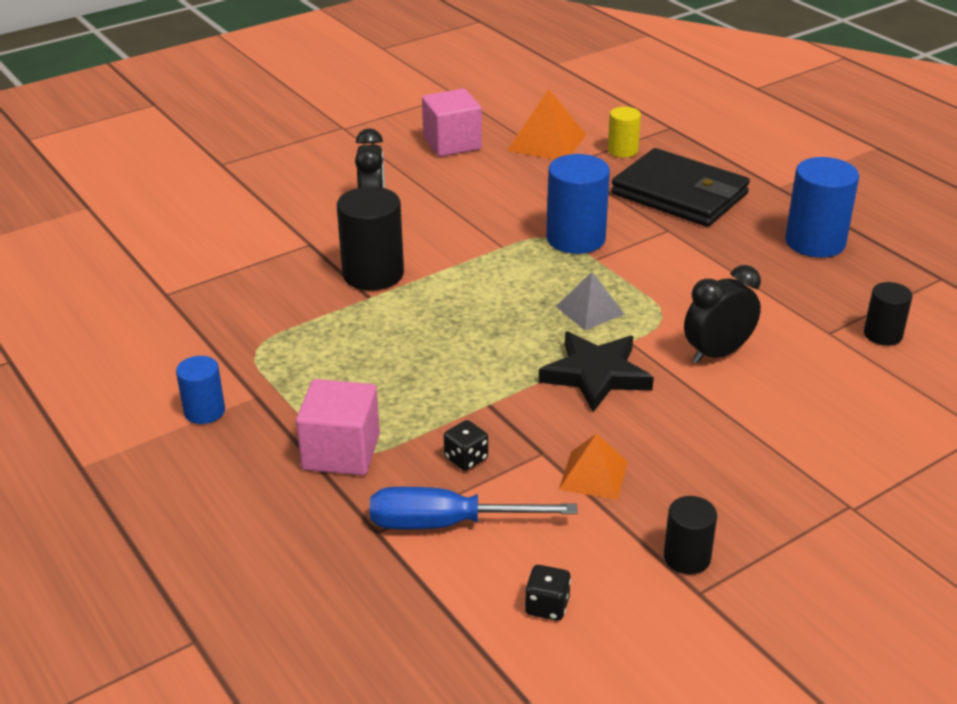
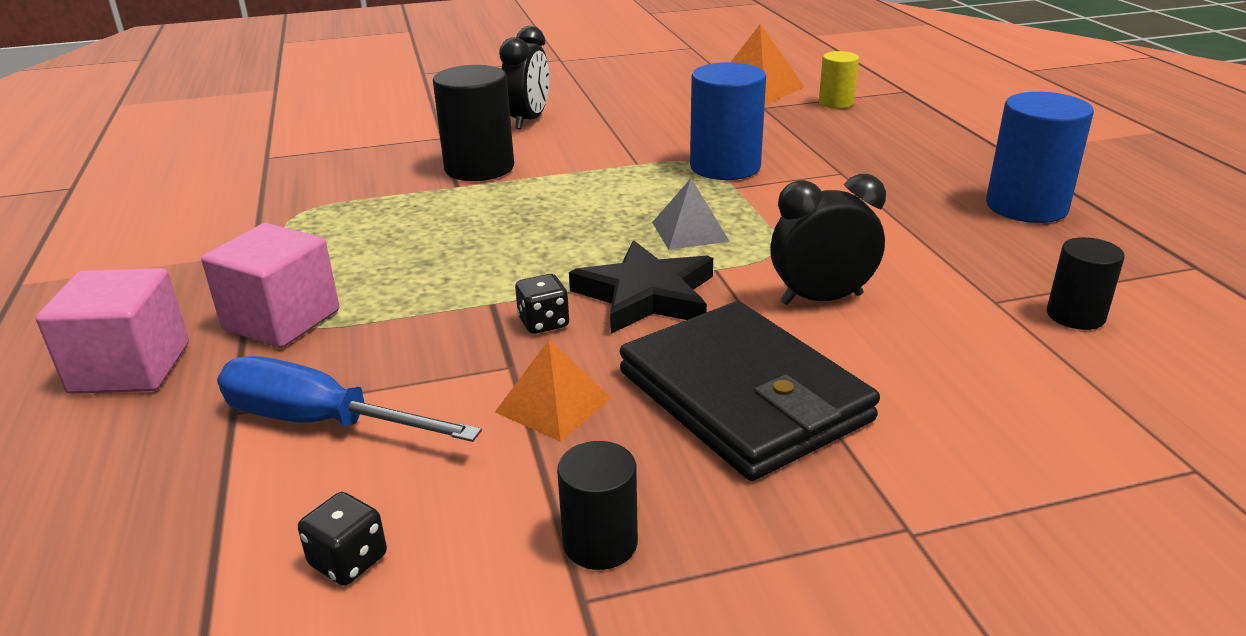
camera: 20 degrees right, 5 degrees down
(204, 411) = (188, 257): blue cylinder -> none
(452, 143) = (656, 80): pink cube -> pink cube (130, 368)
(466, 458) = (412, 354): black dice -> black dice (543, 323)
(680, 194) = (878, 144): black wallet -> black wallet (744, 396)

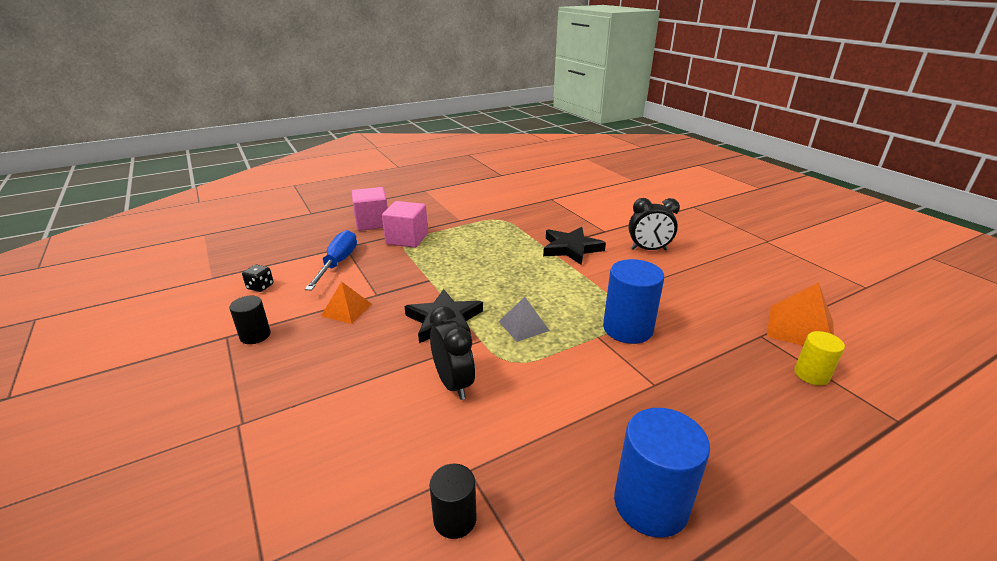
camera: 75 degrees right, 0 degrees up
(479, 168) = (571, 248): black cylinder -> black star
(543, 323) = (413, 296): black dice -> none
(744, 396) = (351, 362): black wallet -> none

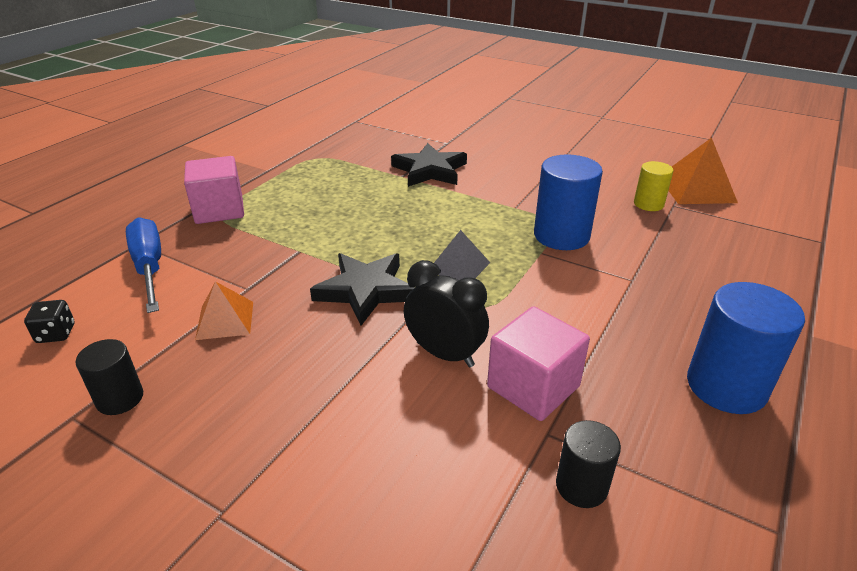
camera: 30 degrees left, 5 degrees up
(372, 223) = (147, 202): pink cube -> pink cube (533, 387)
(648, 249) = (507, 151): black clock -> none
(811, 375) = (738, 226): yellow cylinder -> yellow cylinder (648, 204)

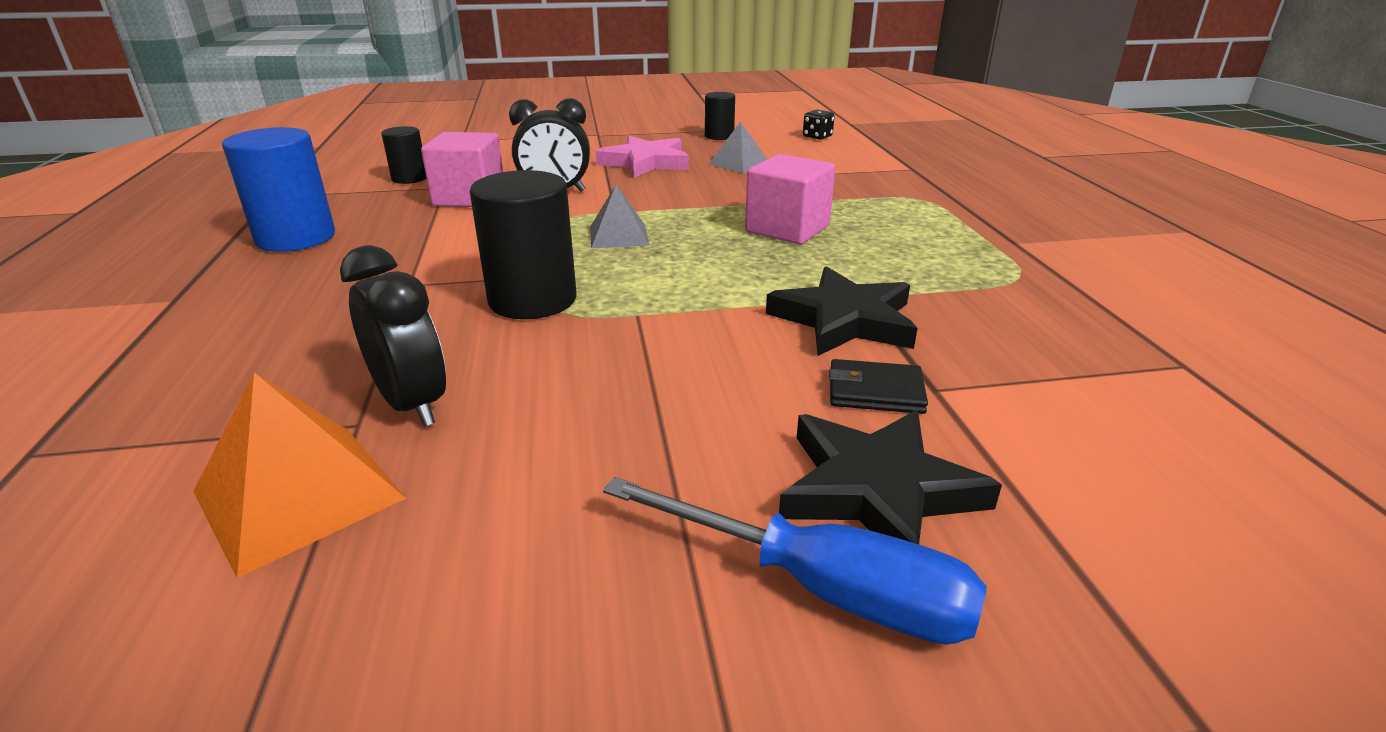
camera: 140 degrees right, 5 degrees down
(149, 267) = (860, 163): blue screwdriver -> blue screwdriver (822, 588)
(219, 210) = (931, 199): pink cube -> pink cube (787, 229)
(225, 320) = (739, 163): orange pyramid -> grey pyramid
(294, 372) = (645, 163): none -> pink star
(365, 290) = (674, 199): black star -> black star (878, 490)
(468, 148) = (875, 391): none -> black wallet
(561, 236) = (532, 300): blue cylinder -> black cylinder
(648, 204) = (412, 404): yellow cylinder -> black clock

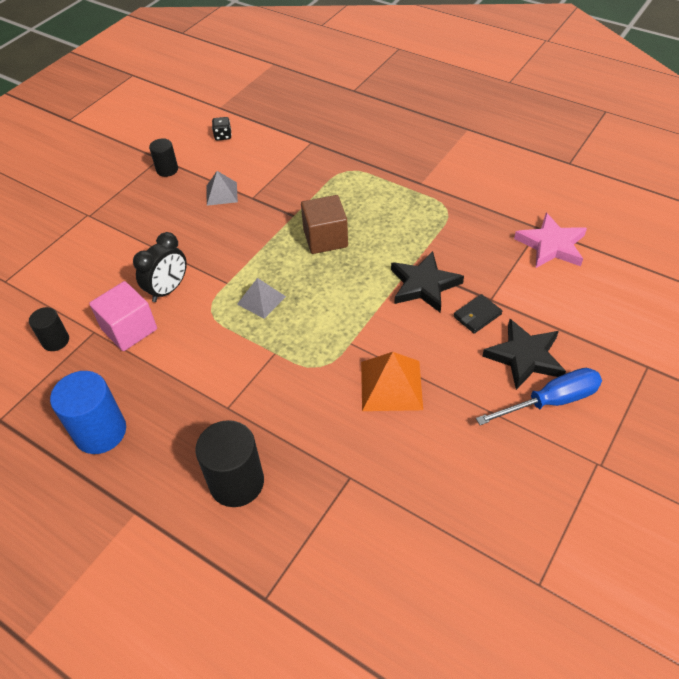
camera: 45 degrees left, 20 degrees up
(298, 495) = (385, 512): orange pyramid -> orange pyramid (391, 385)
(412, 404) = (352, 453): black clock -> none
(532, 300) = (298, 370): black cylinder -> black cylinder (236, 482)
(645, 163) = (170, 227): pink star -> pink star (551, 245)
(787, 229) = (325, 238): pink cube -> brown cube

